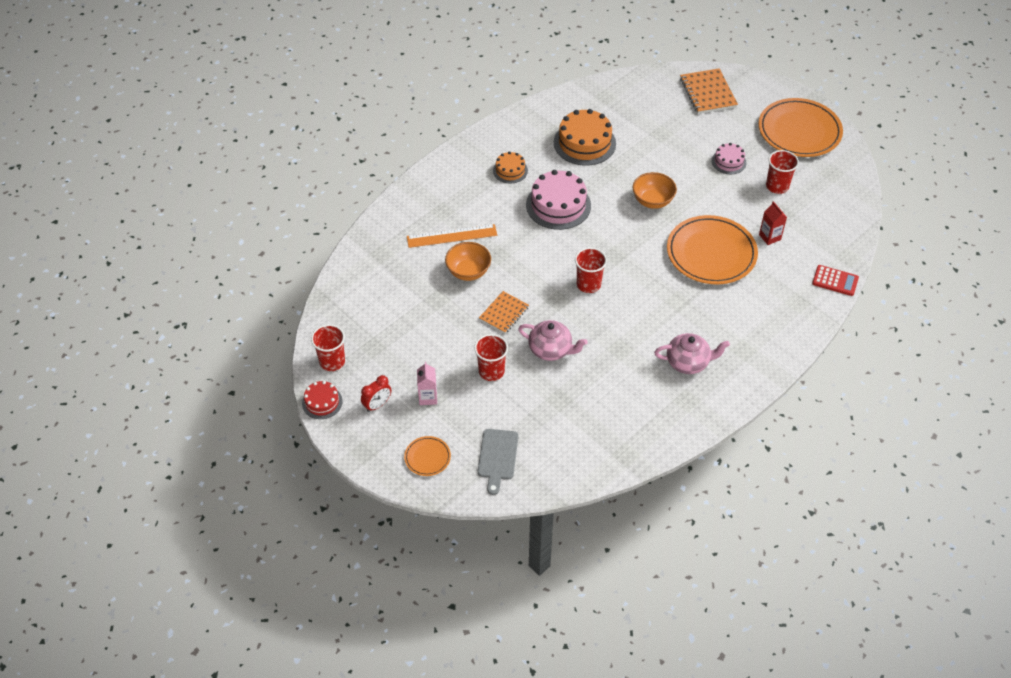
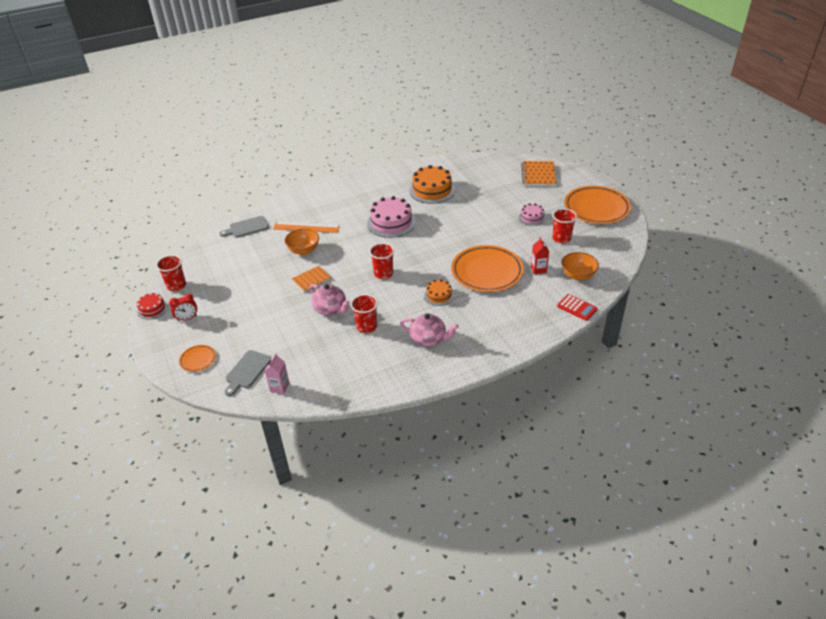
camera: 20 degrees right, 10 degrees down
(371, 253) = (247, 228): none -> grey cutting board
(428, 397) = (224, 321): pink carton -> pink carton (279, 387)
(491, 371) = (279, 314): red cup -> red cup (366, 327)
(510, 170) = (370, 197): orange cake -> orange cake (439, 295)
(652, 201) = (461, 231): orange bowl -> orange bowl (578, 275)

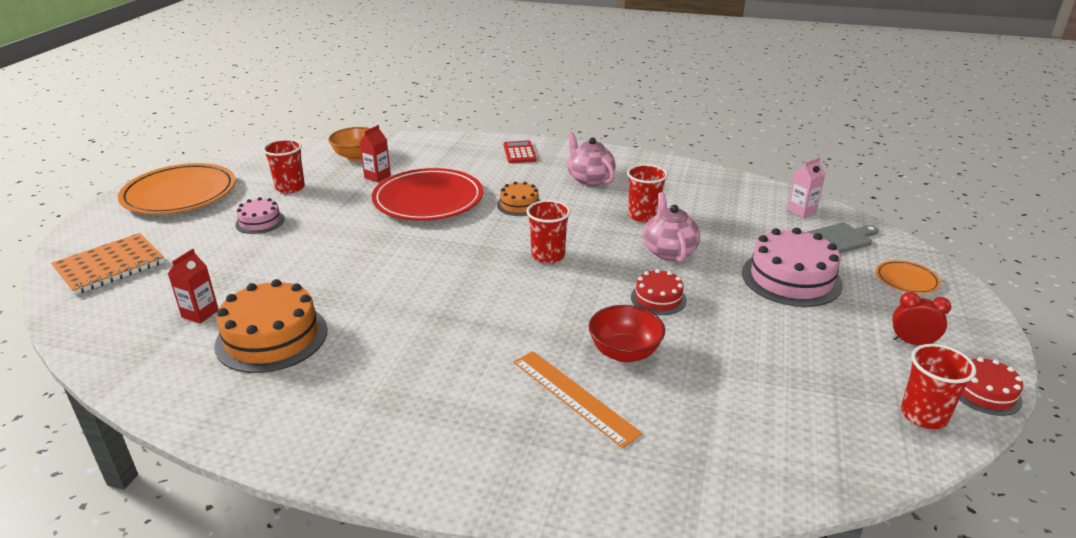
camera: 140 degrees left, 10 degrees down
(247, 228) = (697, 475): grey cutting board -> none
(303, 250) = (624, 352): orange bowl -> red bowl
(312, 280) = (658, 298): orange notebook -> red cake
(391, 222) = (427, 319): pink cake -> pink cake (791, 278)
(470, 182) = (200, 314): none -> red carton
(487, 271) = (428, 199): orange plate -> red plate
(577, 308) = (414, 140): red calculator -> red calculator (519, 153)

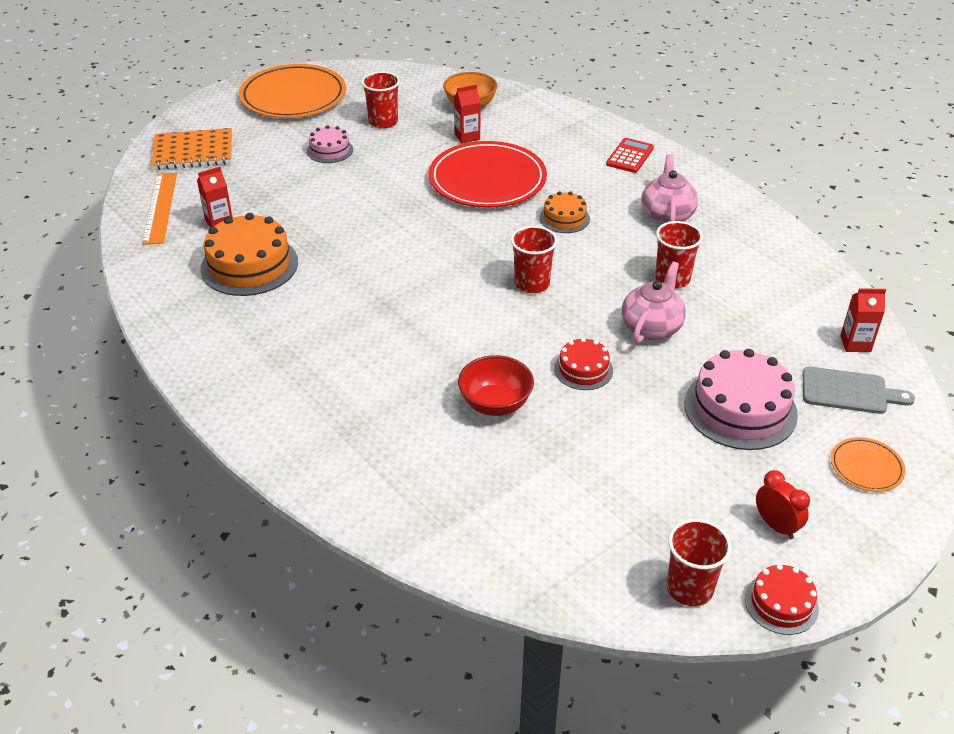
camera: 35 degrees right, 10 degrees up
(574, 396) = (414, 420): orange ruler -> orange ruler (160, 207)
(801, 211) = (855, 343): pink carton -> red carton

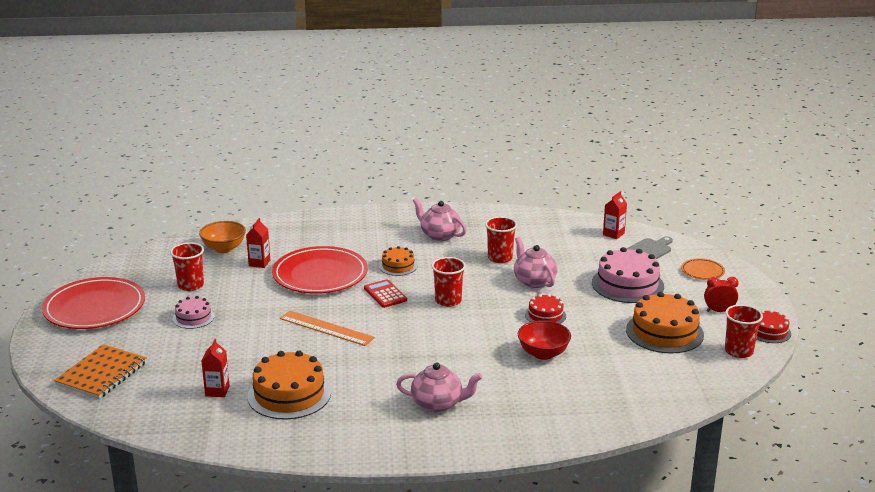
camera: 55 degrees left, 15 degrees down
(160, 207) = (158, 411): orange ruler -> orange ruler (326, 328)
(293, 96) = (94, 308): orange plate -> red plate
(316, 369) = (438, 404): none -> pink teapot
(630, 156) = (365, 222): red calculator -> red calculator (385, 294)
(658, 491) = (664, 332): none -> orange cake

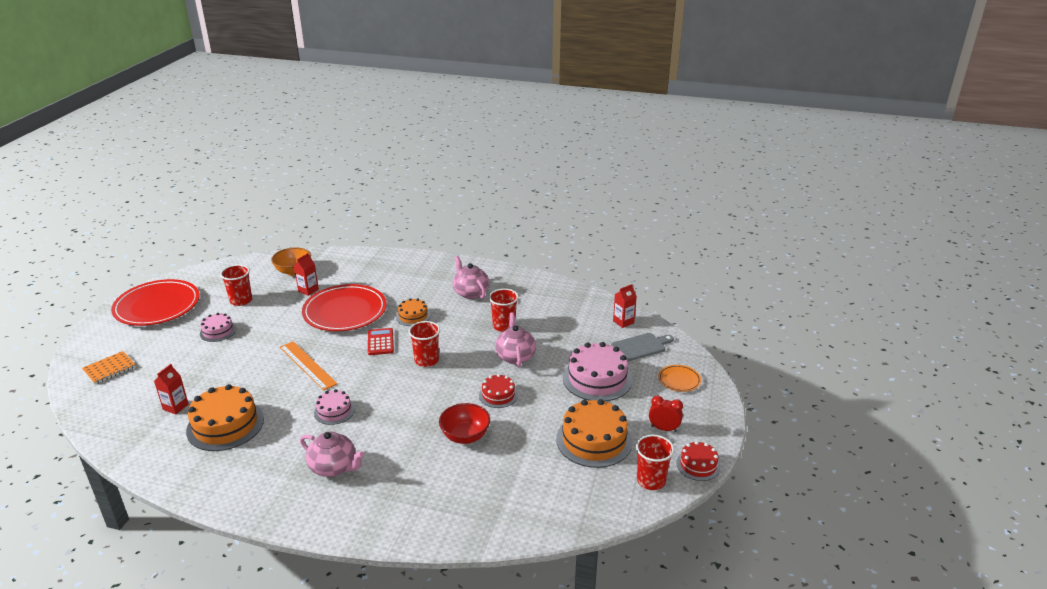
camera: 20 degrees right, 5 degrees up
(102, 374) = (109, 369): orange notebook -> orange notebook, size x0.66
(393, 360) = (334, 411): none -> pink cake

